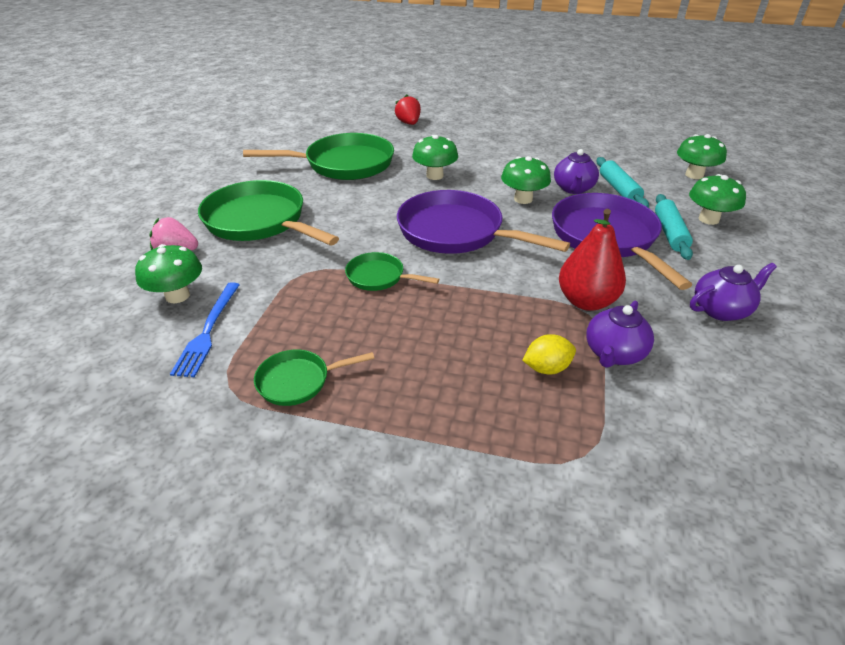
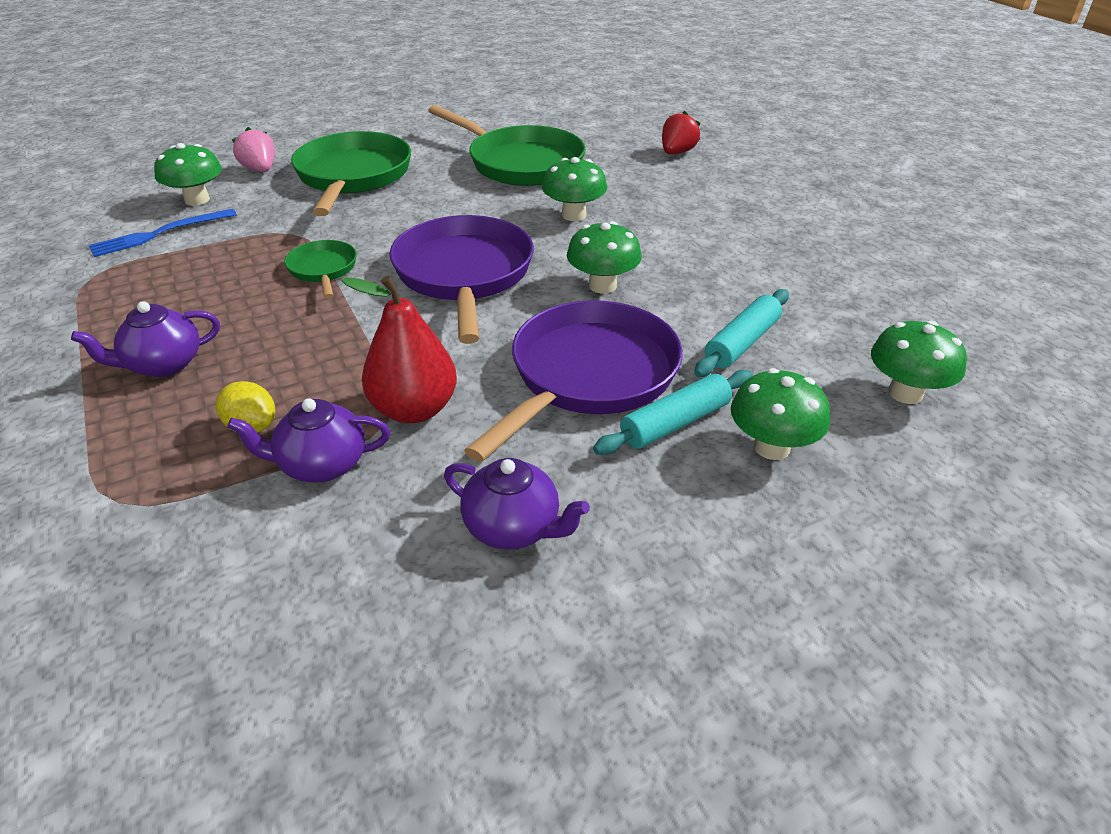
camera: 50 degrees right, 0 degrees up
(298, 381) = (122, 301): green pan -> none
(573, 189) = (686, 309): purple teapot -> purple teapot (163, 364)

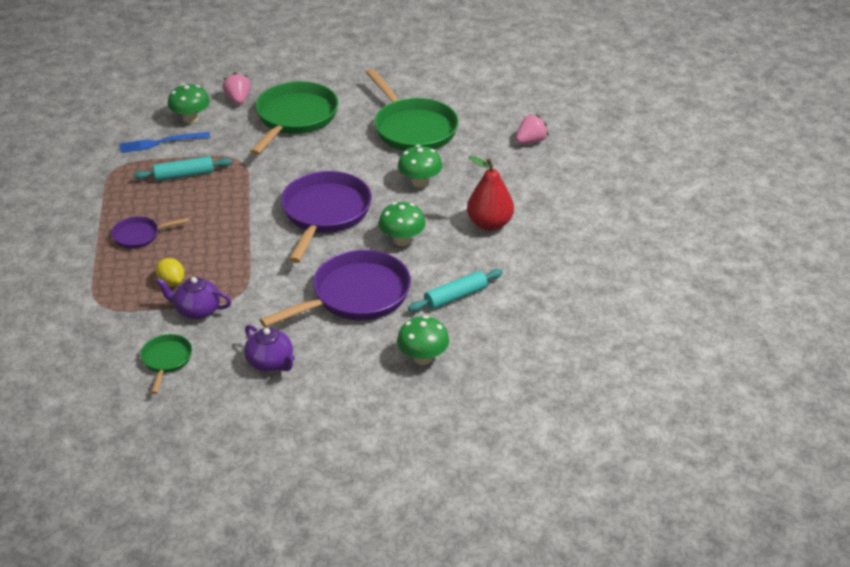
camera: 20 degrees right, 0 degrees up
(163, 364) = (139, 235): purple teapot -> purple pan
(323, 270) = (245, 191): green pan -> green pan (166, 360)
(414, 409) = (254, 292): red pear -> red pear (489, 224)
(675, 423) = (383, 333): turquoise rolling pin -> turquoise rolling pin (184, 175)
(677, 152) = (530, 141): red strawberry -> pink strawberry
(905, 393) = (522, 348): green mushroom -> none

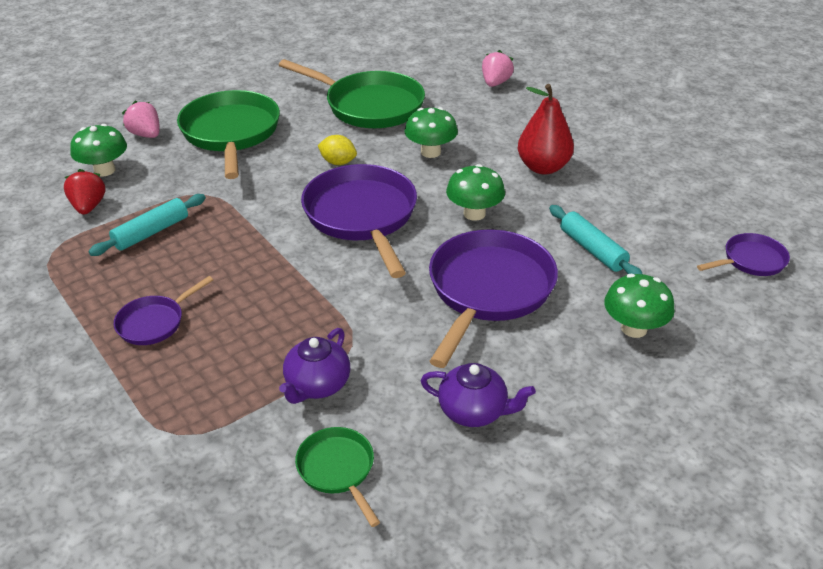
camera: 30 degrees left, 0 degrees up
(161, 142) = (88, 207): blue fork -> red strawberry
(171, 282) = (250, 363): yellow lemon -> yellow lemon (338, 162)
(197, 310) = (317, 385): purple teapot -> purple teapot turned 45 degrees counterclockwise
(455, 296) = (592, 250): turquoise rolling pin -> turquoise rolling pin turned 60 degrees counterclockwise
(561, 349) = (750, 261): none -> purple pan

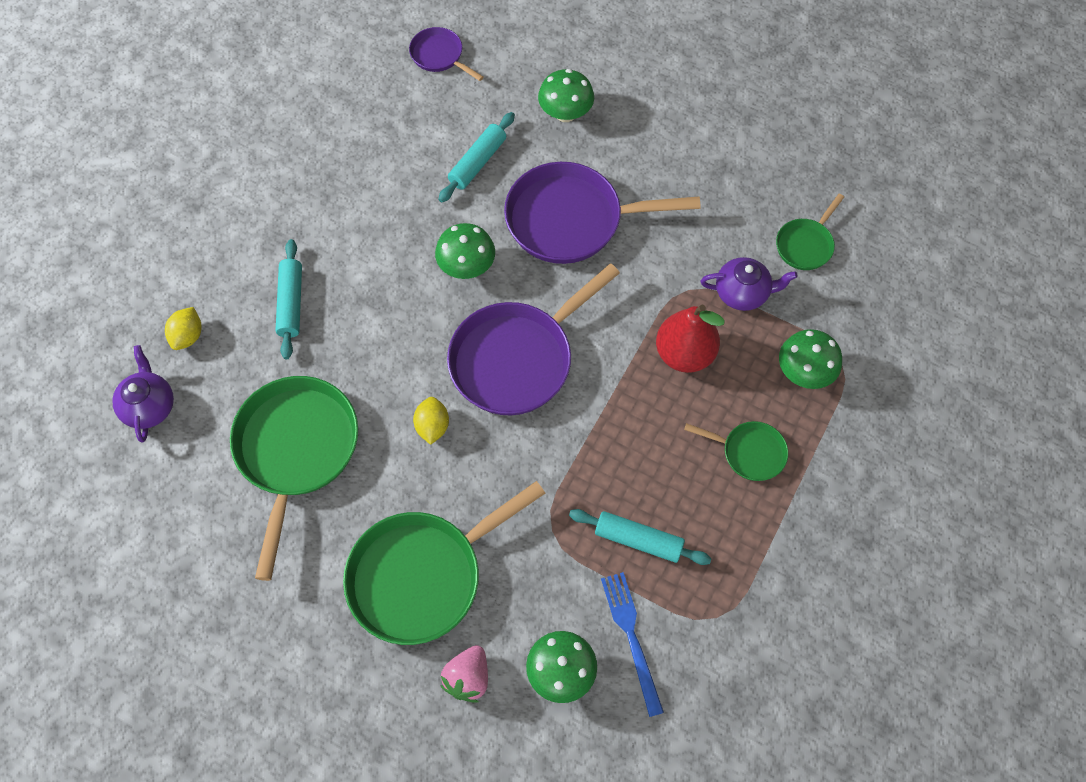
camera: 115 degrees left, 25 degrees up
(88, 207) = (631, 637): red strawberry -> blue fork
(154, 322) = (749, 452): purple pan -> green pan
(430, 152) = (373, 345): green mushroom -> green mushroom (804, 372)
(474, 411) = (707, 185): purple teapot -> purple teapot (150, 406)
(495, 83) = (188, 336): pink strawberry -> yellow lemon
(495, 125) = (291, 303): none -> turquoise rolling pin
(543, 167) = (359, 235): red pear -> red pear (684, 354)

